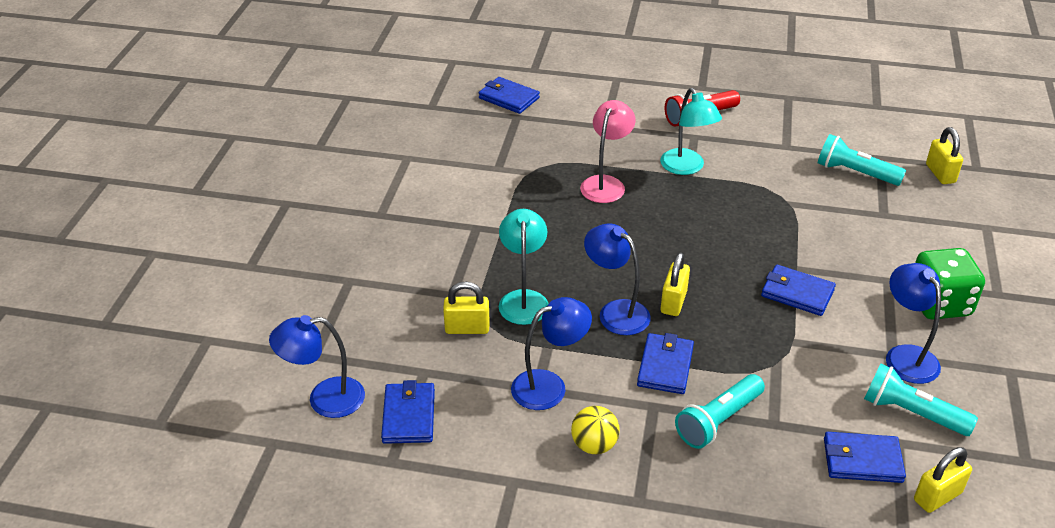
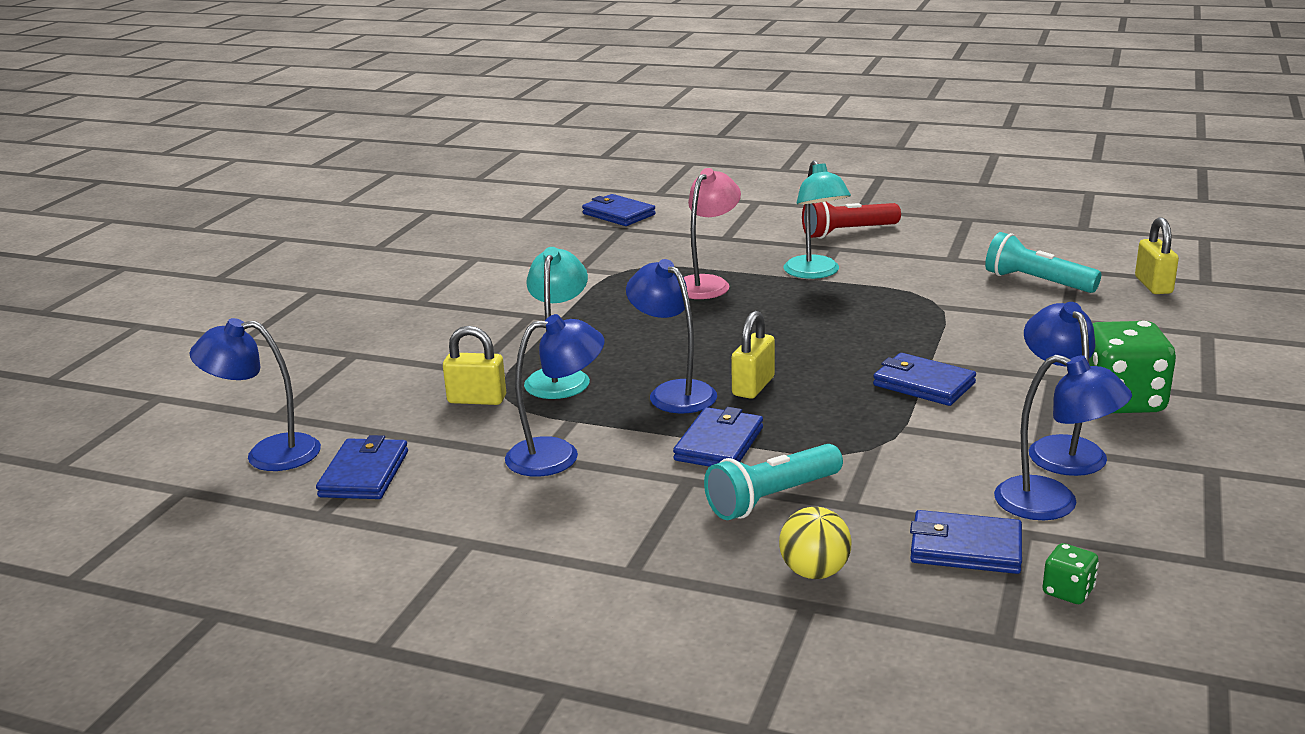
camera: 10 degrees right, 15 degrees down
(594, 445) = (592, 513): yellow ball -> yellow ball (814, 572)
(912, 413) = (1053, 504): turquoise flashlight -> blue lamp
(937, 496) = (1068, 591): yellow padlock -> green dice

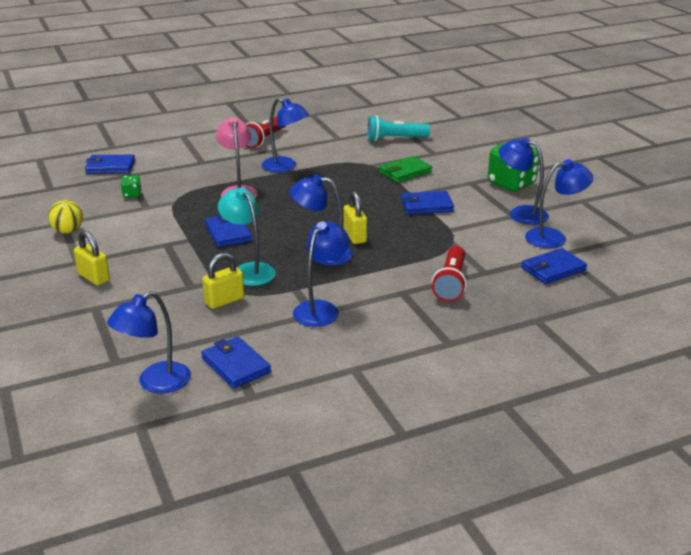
camera: 45 degrees left, 5 degrees up
(719, 444) = (387, 270): blue wallet -> blue wallet (228, 233)
(772, 498) = (451, 283): turquoise flashlight -> red flashlight
(814, 572) = (518, 306): yellow ball -> yellow ball (68, 231)
(815, 273) = (285, 167): turquoise lamp -> blue lamp
(971, 330) = (405, 172): none -> green wallet
(1068, 591) = (610, 269): green dice -> green dice (132, 194)
(1153, 285) = (444, 125): yellow padlock -> yellow padlock (94, 277)

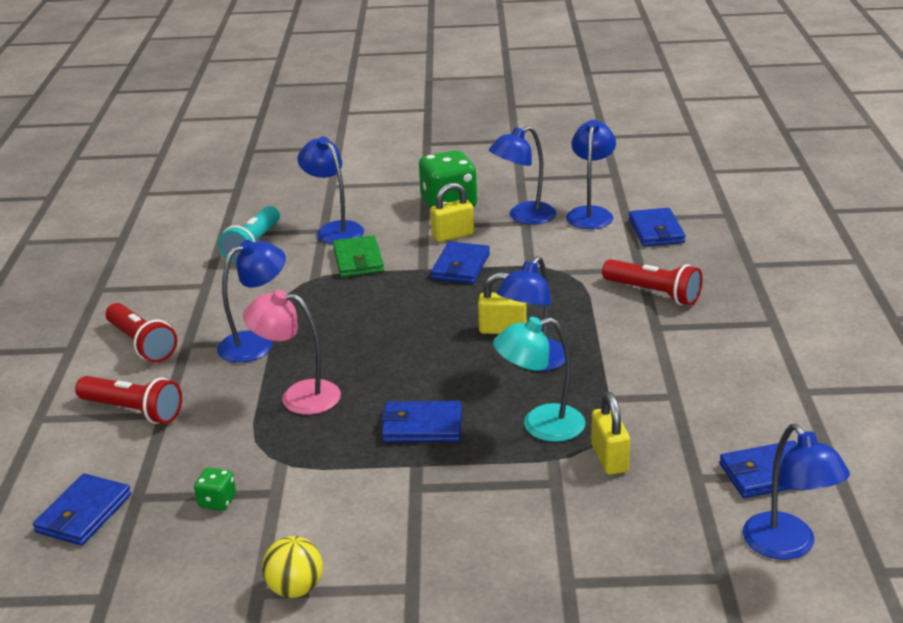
camera: 65 degrees left, 0 degrees up
(94, 277) = (474, 574): yellow padlock -> yellow padlock (453, 235)
(200, 154) = (133, 411): none -> red flashlight
(321, 309) = (666, 388): blue lamp -> blue lamp (334, 229)

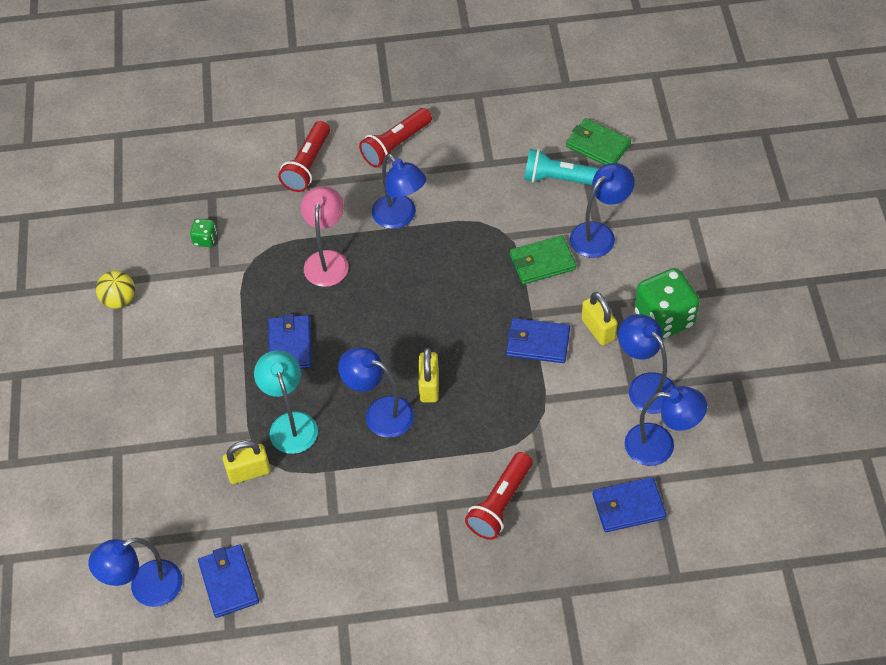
camera: 85 degrees right, 25 degrees up
(83, 513) = (195, 172): blue wallet -> none
(218, 225) = (598, 145): none -> green wallet

